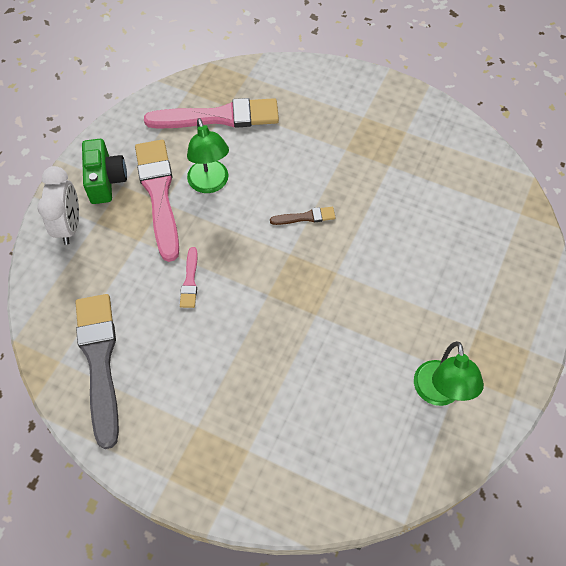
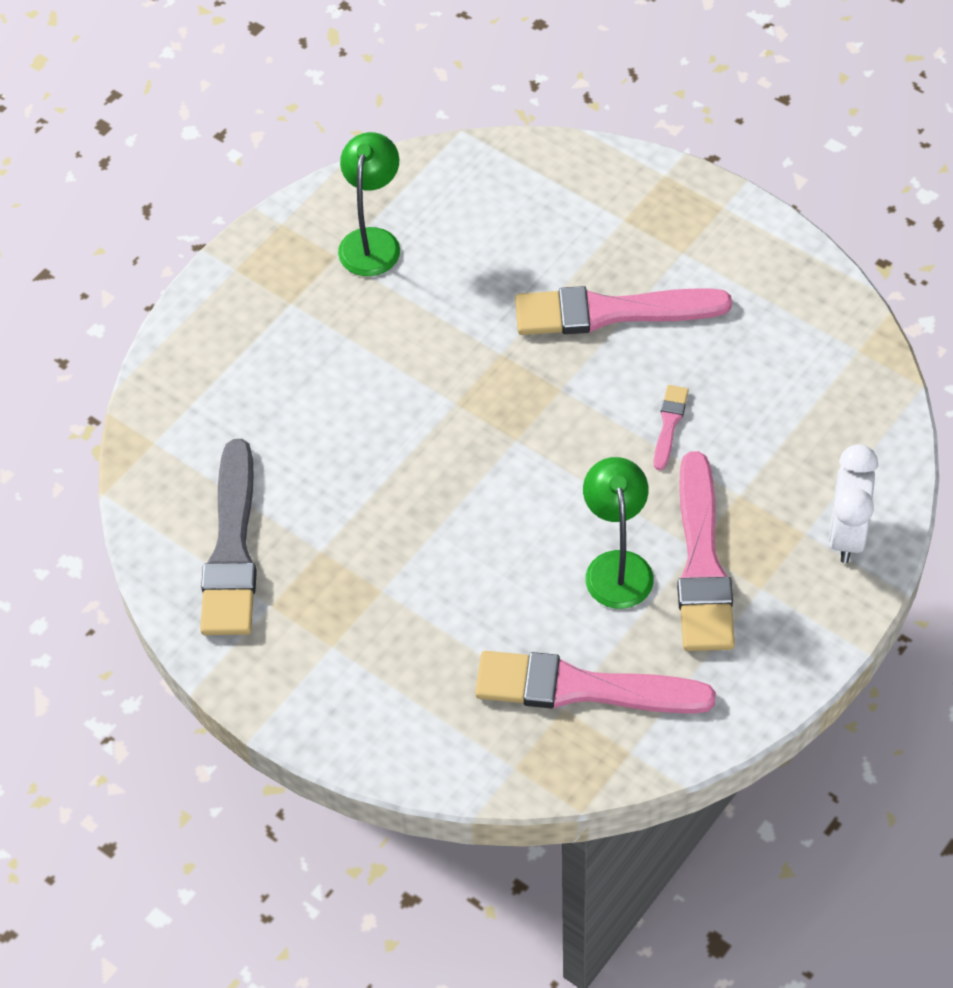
camera: 165 degrees left, 5 degrees down
(99, 361) = (803, 341): grey brush -> grey brush (232, 549)
(106, 180) = (787, 601): green camera -> none
(244, 362) = (611, 312): none -> pink brush
(305, 217) = (478, 488): brown brush -> none

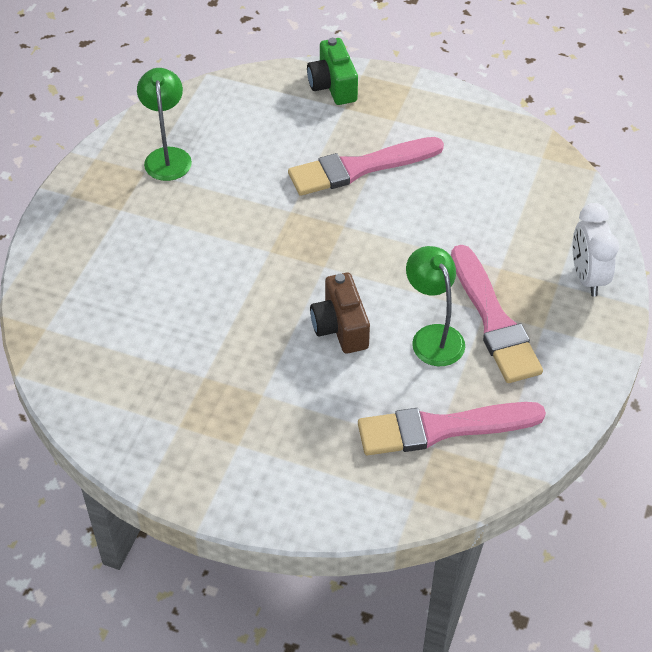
camera: 20 degrees left, 5 degrees down
(232, 549) = (134, 391): grey brush -> none
(506, 525) = (340, 327): none -> brown camera
(619, 184) = (333, 86): none -> green camera
(669, 424) = (431, 232): pink brush -> none

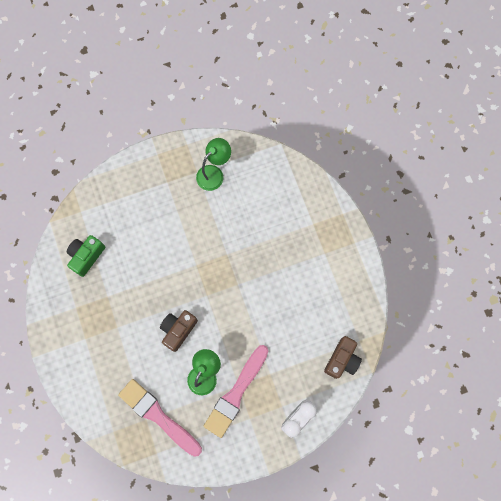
camera: 50 degrees right, 25 degrees up
(333, 86) = (323, 206): green camera -> green camera (86, 256)
(360, 168) = (279, 262): pink brush -> none
(551, 187) = (342, 360): none -> brown camera

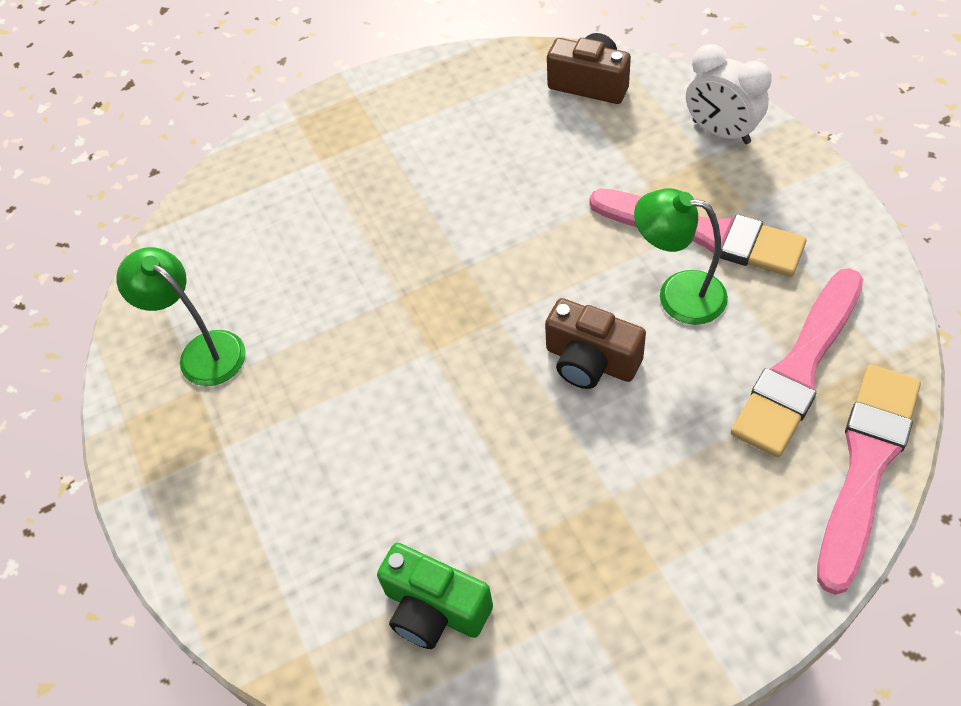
camera: 90 degrees left, 20 degrees down
(109, 428) = (866, 466): none -> pink brush

